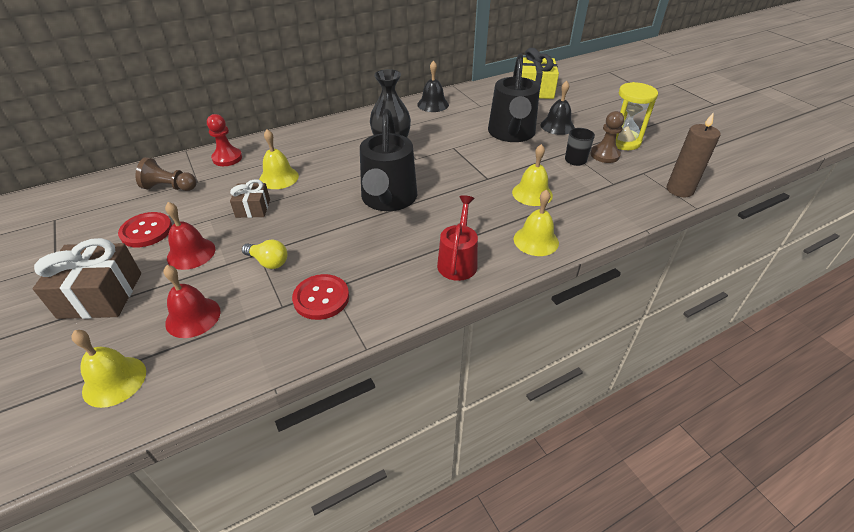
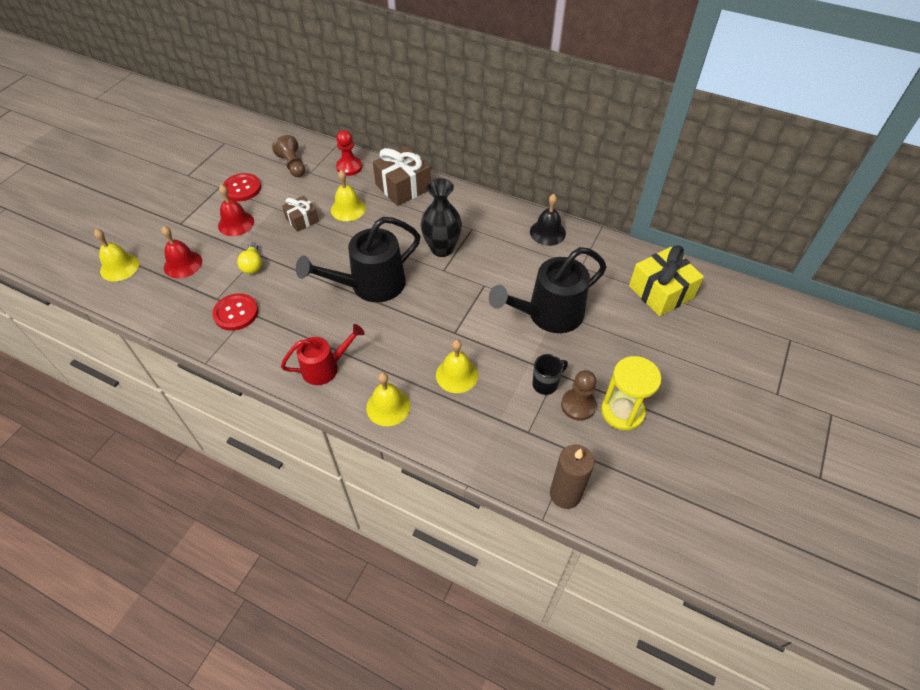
camera: 55 degrees right, 10 degrees up
(101, 295) = (176, 213): brown gift -> brown gift (403, 187)
(557, 126) = (600, 343): black bell -> none

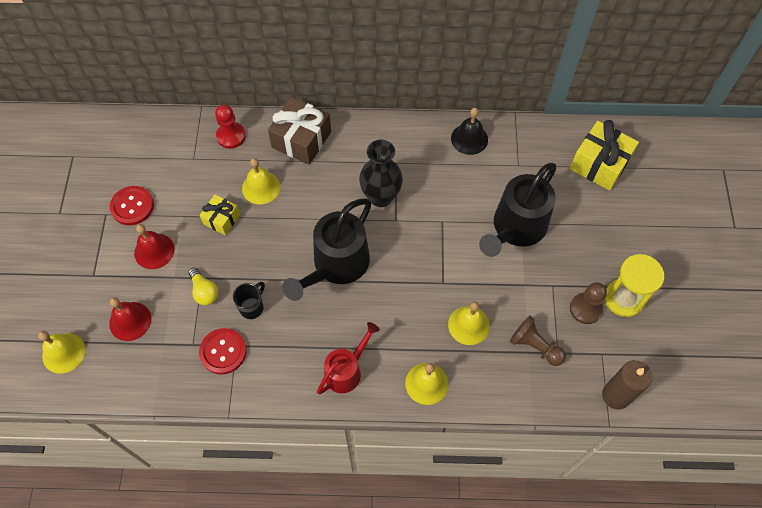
camera: 25 degrees left, 10 degrees up
(293, 165) = (169, 156): brown pawn -> brown pawn (535, 346)
(302, 220) = (221, 219): brown gift -> yellow gift
(545, 384) = (549, 300): black mug -> black mug (252, 307)

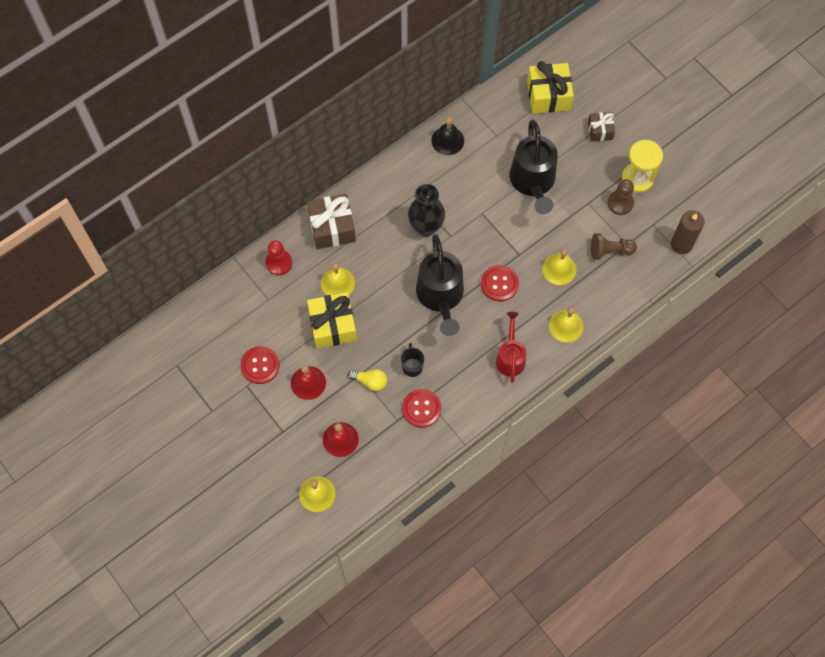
camera: 40 degrees left, 5 degrees up
(221, 219) = (332, 325): yellow gift -> yellow gift, size x1.72
(400, 295) = (499, 284): none -> red button
(623, 229) = (600, 131): none -> brown gift

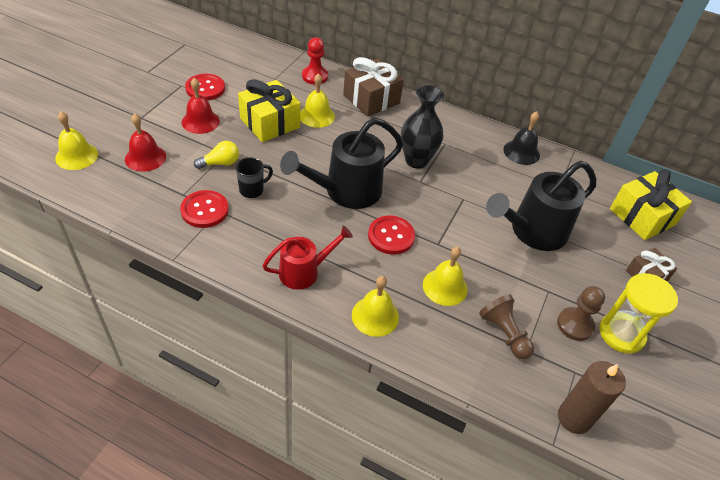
camera: 60 degrees right, 20 degrees down
(370, 381) = (220, 163): yellow light bulb -> yellow light bulb turned 105 degrees counterclockwise

